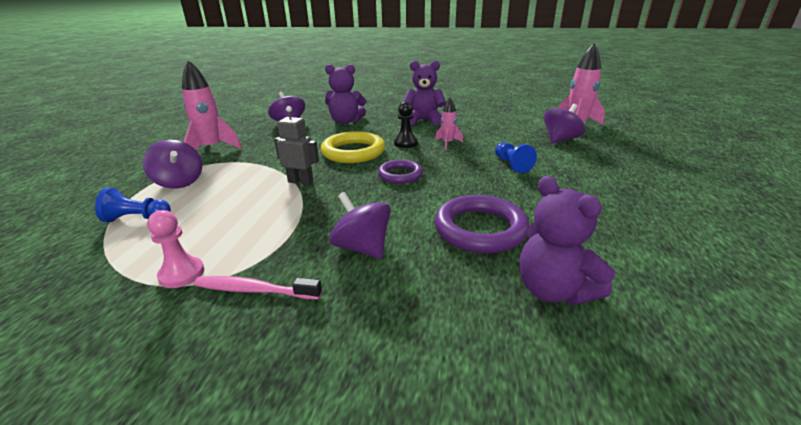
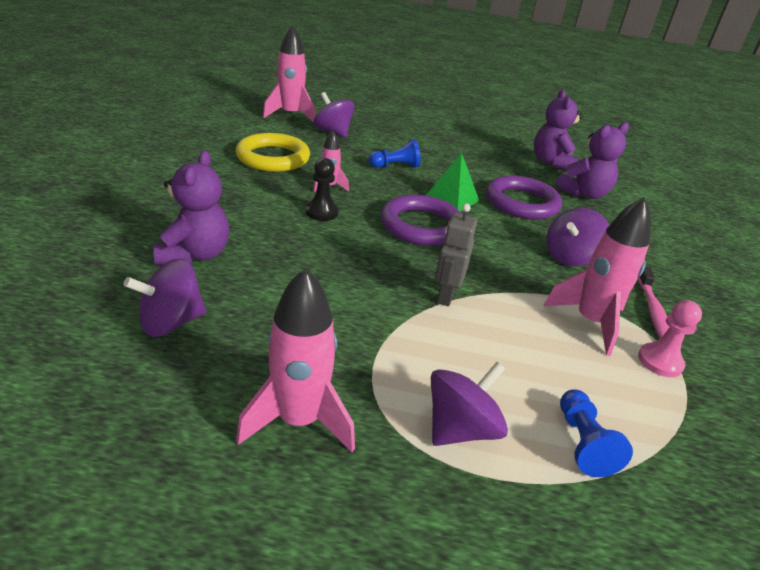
camera: 95 degrees left, 5 degrees up
(251, 242) = (590, 322): none -> pink rocket
(353, 152) = (346, 253): yellow ring -> yellow ring (273, 158)
(400, 175) = (421, 226): purple ring -> purple ring, size x1.61
(424, 120) = (228, 189): purple teddy bear -> purple teddy bear (551, 162)
(461, 189) = (452, 199): none -> green pyramid

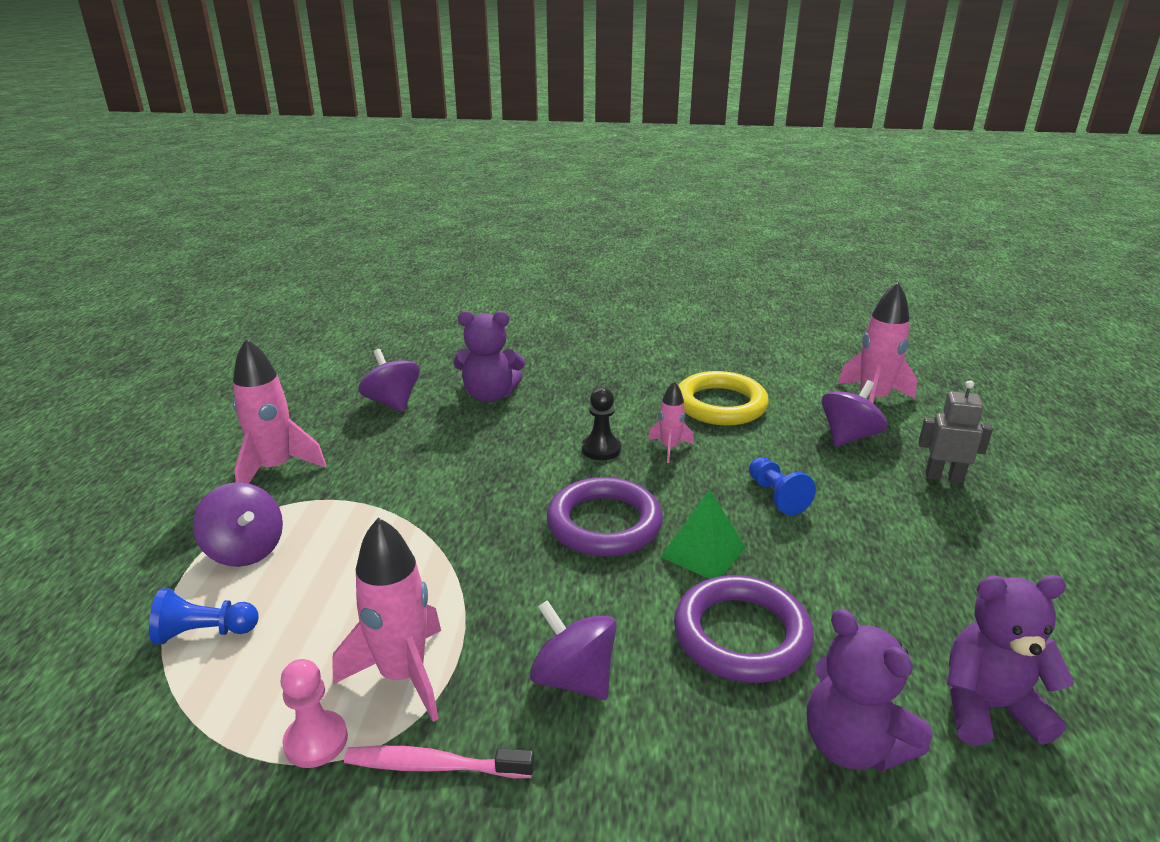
camera: 90 degrees right, 5 degrees down
(445, 295) = (447, 543): grey robot -> grey robot (944, 477)

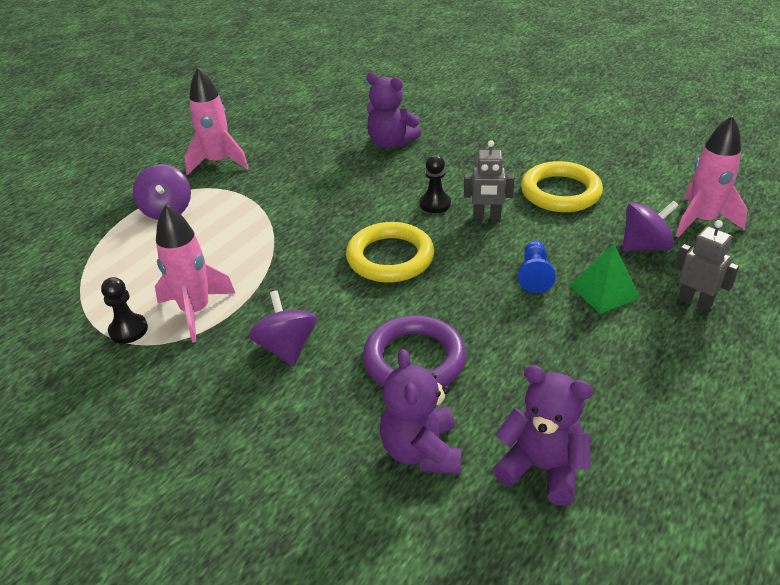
camera: 30 degrees right, 10 degrees up
(204, 632) = (115, 252): blue pawn -> none
(316, 741) = (128, 330): pink pawn -> black pawn
(392, 402) = (321, 133): purple spinning top -> none
(433, 766) = (175, 365): pink toothbrush -> none
(604, 523) = (390, 257): purple ring -> yellow ring
(669, 448) = (486, 216): pink rocket -> grey robot
(703, 552) = (440, 298): green pyramid -> green pyramid (604, 291)

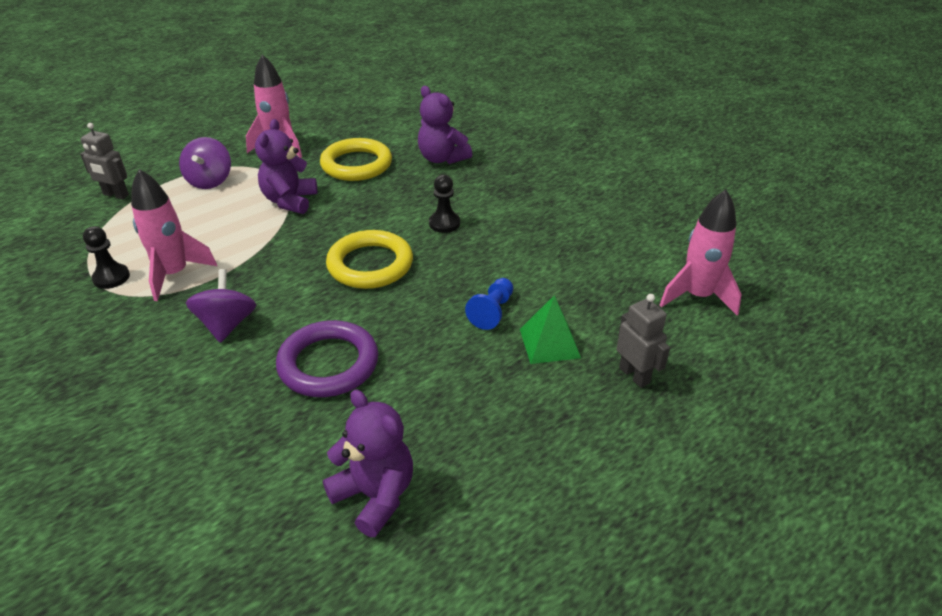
camera: 15 degrees right, 0 degrees up
(421, 451) = (278, 449): purple teddy bear -> purple teddy bear (290, 201)
(486, 216) = (484, 246): grey robot -> grey robot (116, 195)
(560, 192) = (571, 237): yellow ring -> yellow ring (356, 164)
(645, 246) = (620, 308): purple spinning top -> none

